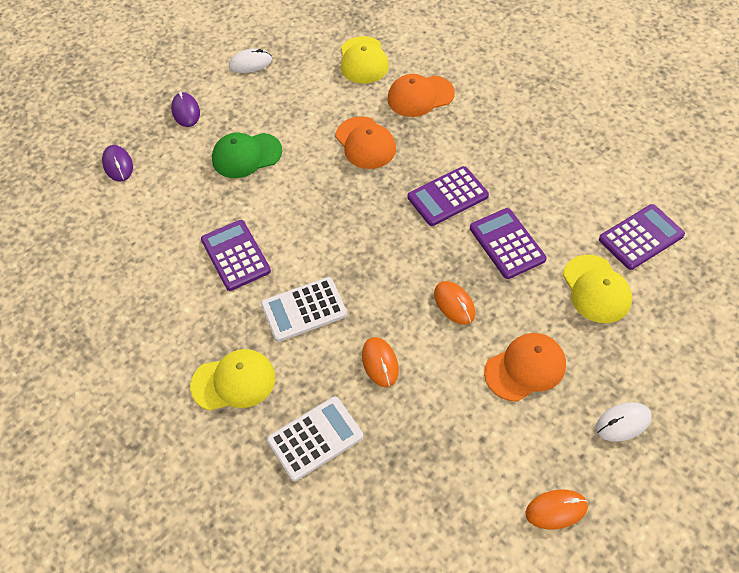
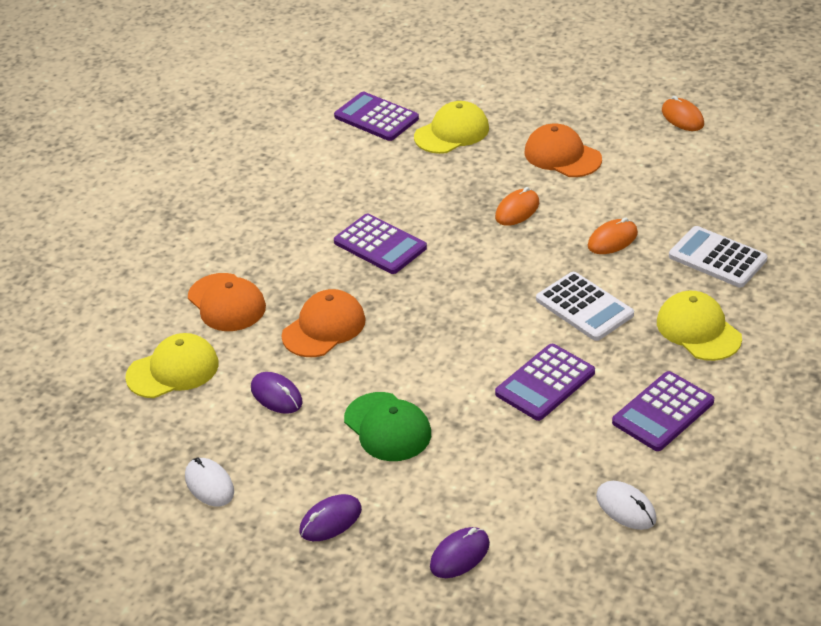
camera: 110 degrees left, 15 degrees down
(310, 106) = (276, 395): none -> purple mouse
(507, 244) = (425, 193): purple calculator -> purple calculator (663, 412)
(623, 423) = (582, 99): white mouse -> white mouse (626, 508)

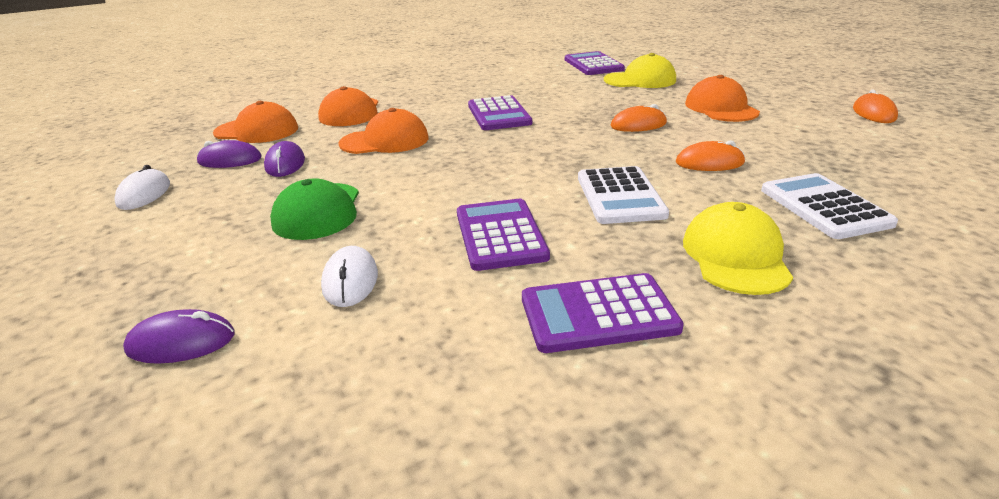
camera: 35 degrees right, 10 degrees down
(173, 370) = (257, 131): yellow cap -> orange cap
(330, 520) = (156, 254): purple mouse -> purple mouse (230, 160)
(545, 383) = (500, 235): purple calculator -> purple calculator turned 90 degrees clockwise
(626, 508) = (415, 396): white mouse -> white mouse (350, 280)

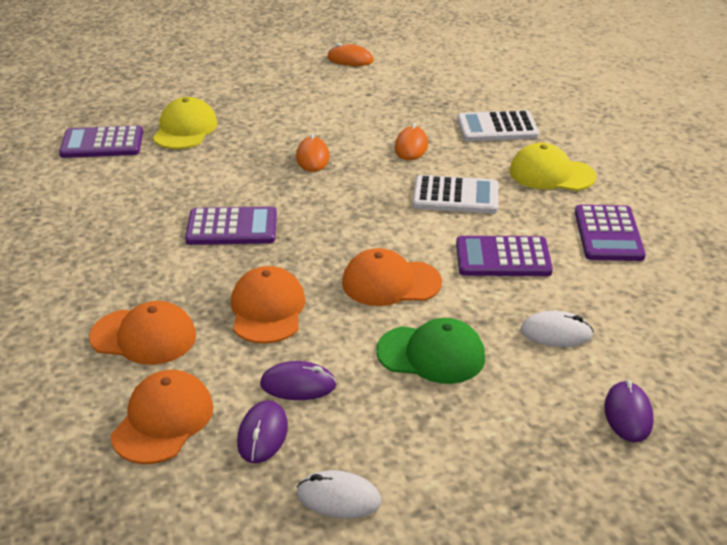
camera: 80 degrees left, 5 degrees up
(721, 108) = (297, 111): orange cap -> orange cap (391, 283)

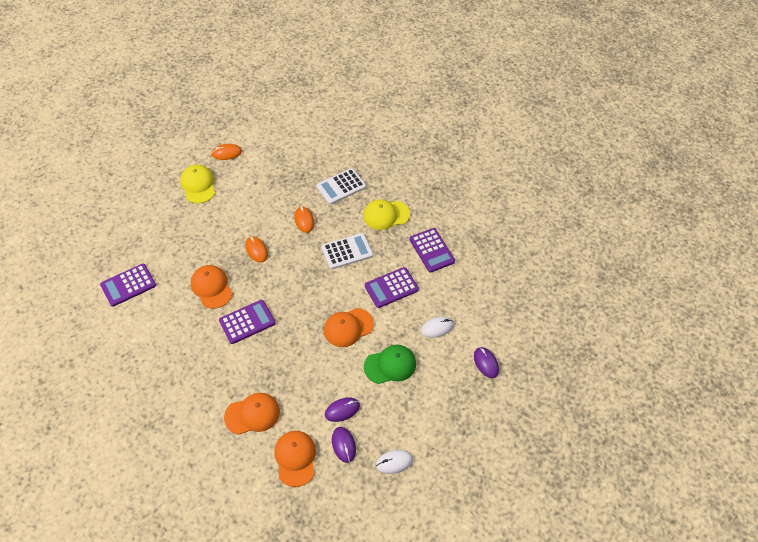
camera: 30 degrees left, 20 degrees up
(185, 129) = (169, 254): yellow cap -> yellow cap (198, 185)
(267, 310) = (300, 371): orange cap -> orange cap (211, 287)

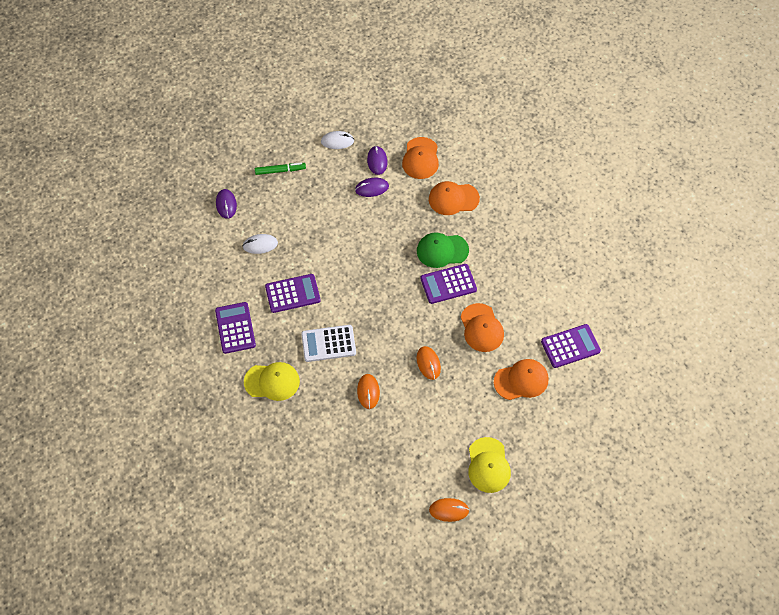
camera: 165 degrees left, 5 degrees up
(341, 186) = (314, 431): white calculator -> none
(348, 327) = (348, 261): orange cap -> orange cap (521, 380)
(390, 365) = (317, 218): green cap -> green cap (442, 250)
(445, 412) = (280, 171): none -> green marker

